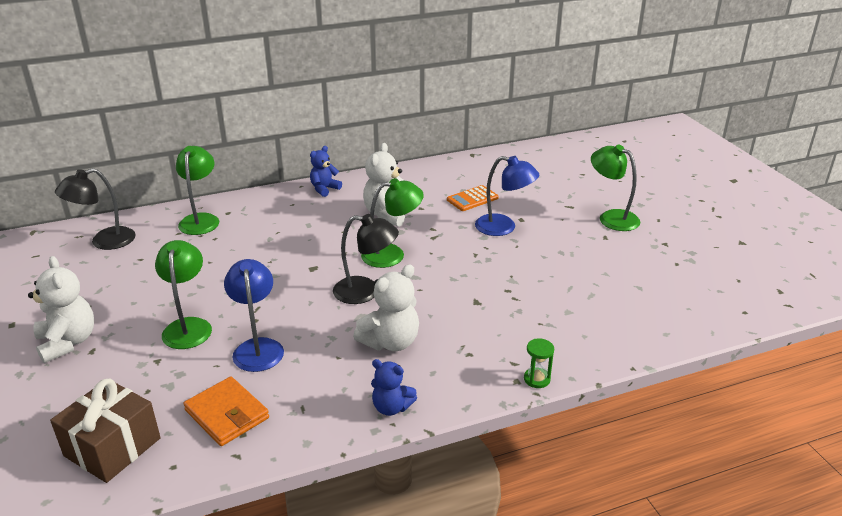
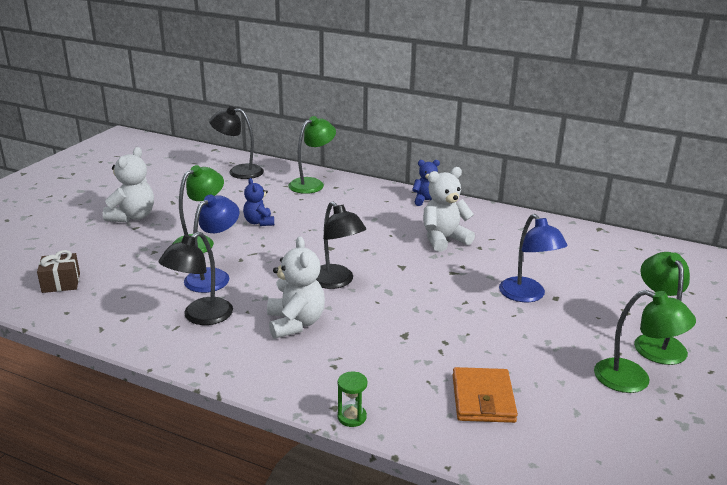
camera: 45 degrees right, 5 degrees down
(112, 447) = (61, 283): brown gift -> brown gift, size x0.62
(227, 414) = (135, 303): orange wallet -> orange wallet (483, 398)
(308, 386) = (200, 317): none -> black lamp
(391, 342) = (295, 323): white teddy bear -> white teddy bear turned 105 degrees counterclockwise
(391, 407) = (223, 363): blue teddy bear -> blue teddy bear (259, 222)
(392, 254) = (399, 267): green lamp -> green lamp (633, 380)
(472, 199) = (537, 261): orange calculator -> none

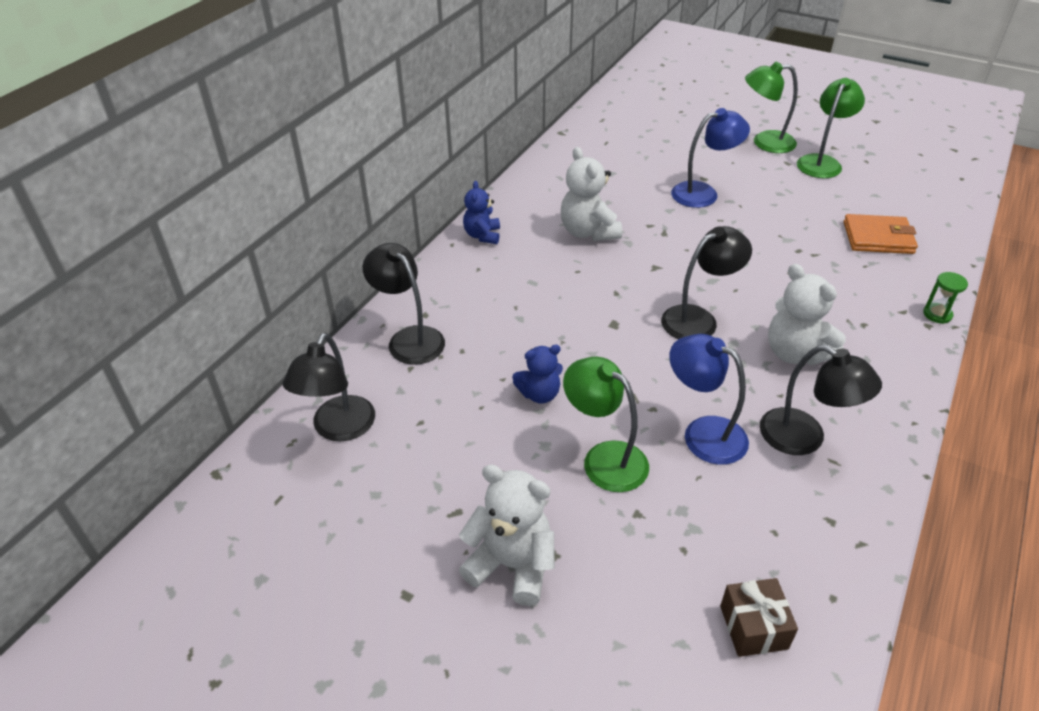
camera: 85 degrees left, 15 degrees up
(295, 323) = (795, 353): white teddy bear -> white teddy bear turned 120 degrees counterclockwise
(312, 184) = (409, 338): green lamp -> black lamp

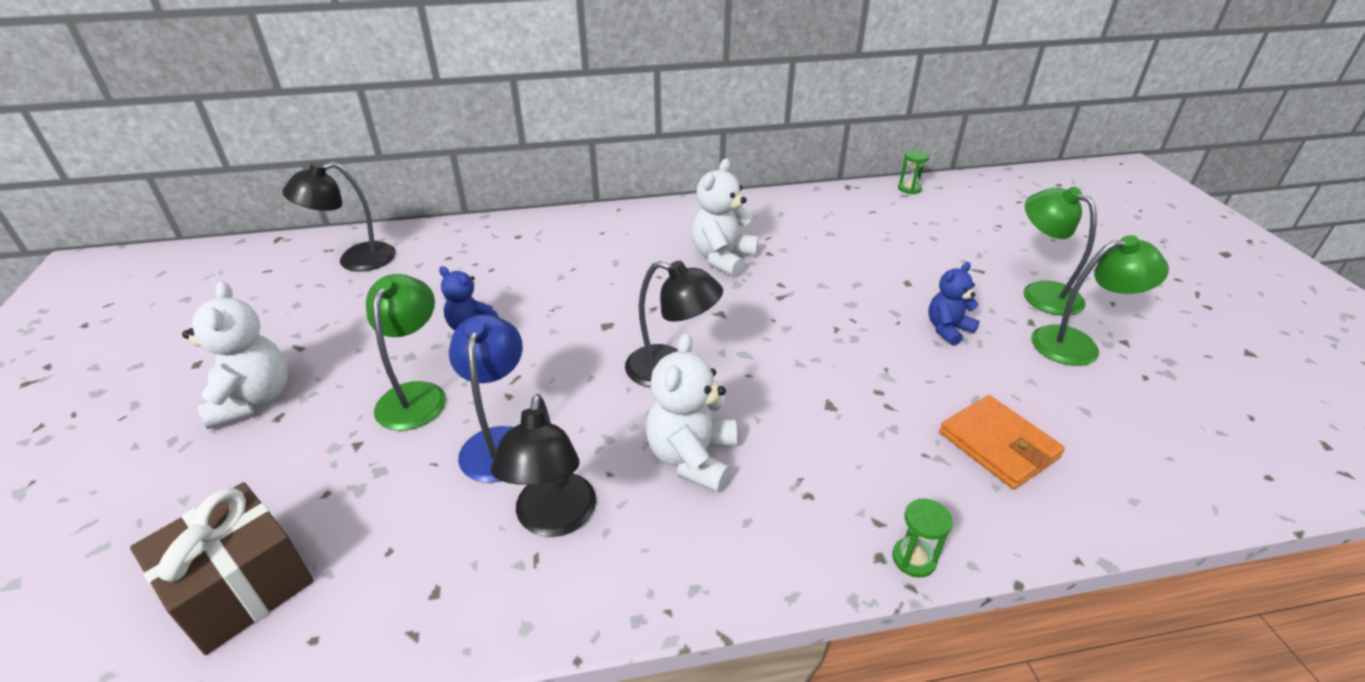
camera: 50 degrees right, 5 degrees down
(409, 338) = (482, 242): black lamp -> none
(482, 235) = (647, 216): blue teddy bear -> blue teddy bear (947, 329)
(596, 113) = (909, 189): none -> green hourglass
(703, 193) = (881, 292): blue lamp -> none
(753, 627) = (241, 587): brown gift -> brown gift, size x1.62

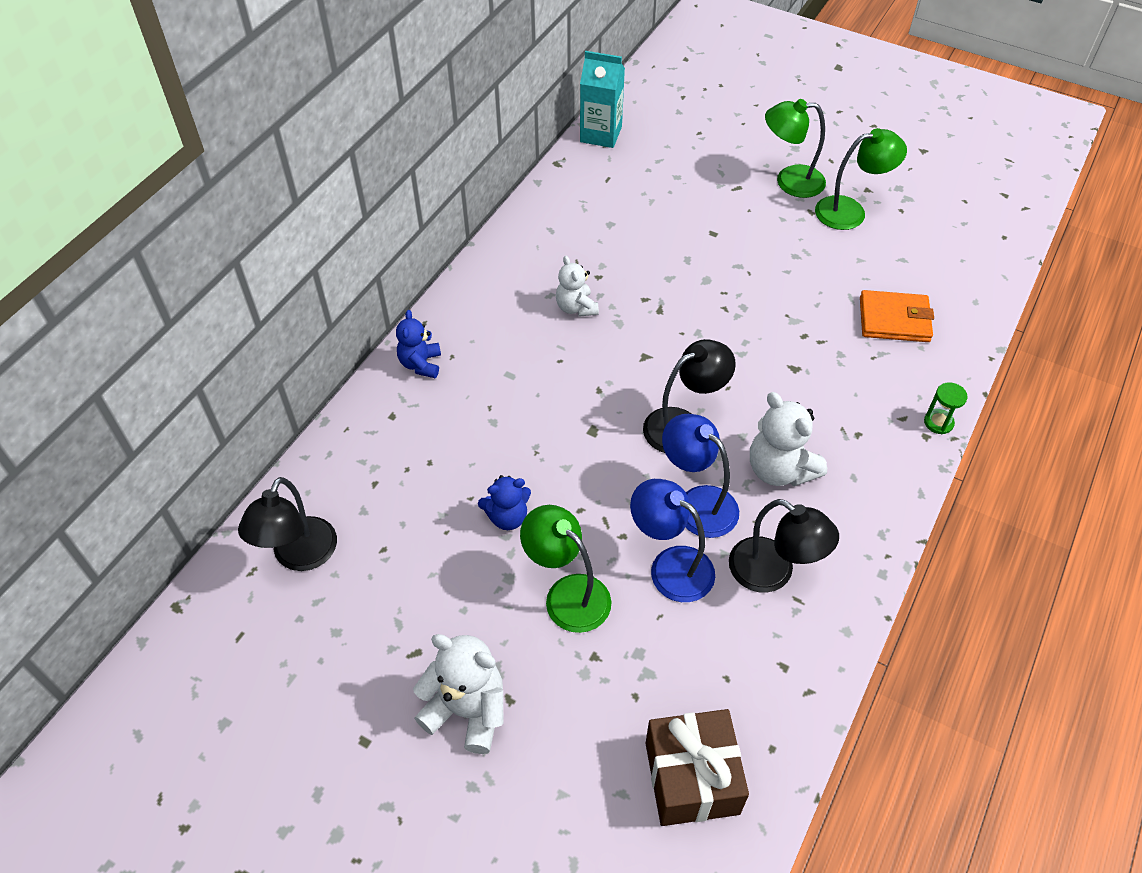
camera: 50 degrees left, 15 degrees up
(591, 422) = (697, 503): none -> blue lamp
(722, 258) = (576, 307): white teddy bear -> white teddy bear, size x0.64
(909, 189) = (601, 134): green hourglass -> turquoise carton
(947, 329) = (780, 255): blue teddy bear -> blue teddy bear (421, 364)
(1077, 345) = (850, 211): green lamp -> green lamp turned 45 degrees clockwise

